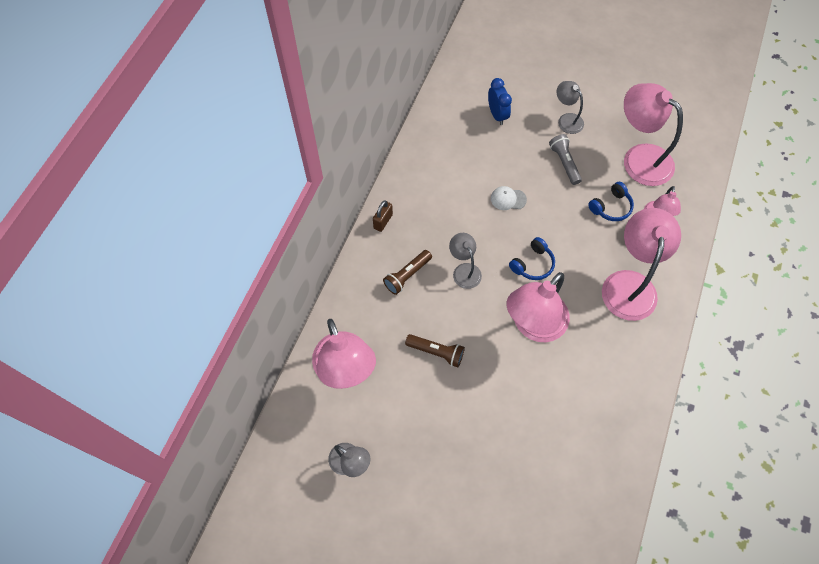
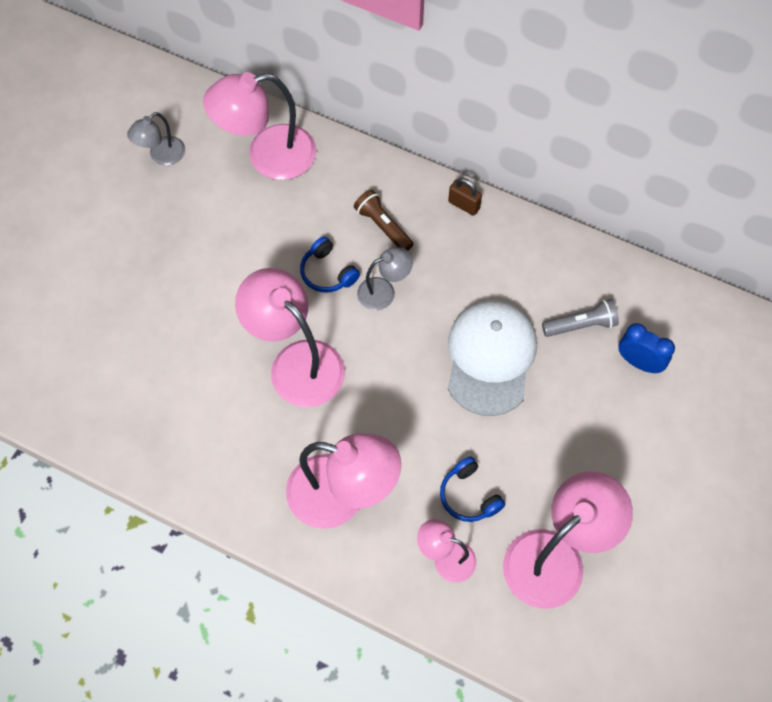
camera: 95 degrees right, 0 degrees up
(436, 352) = (276, 249): brown flashlight -> none
(497, 115) = (639, 362): blue clock -> blue clock turned 135 degrees counterclockwise
(508, 199) = (490, 358): white cap -> white cap, size x2.42
(532, 264) = (385, 375): blue headphones -> blue headphones (328, 272)
(564, 163) = (549, 443): grey flashlight -> grey flashlight (581, 325)
(566, 119) = (631, 461): grey lamp -> none

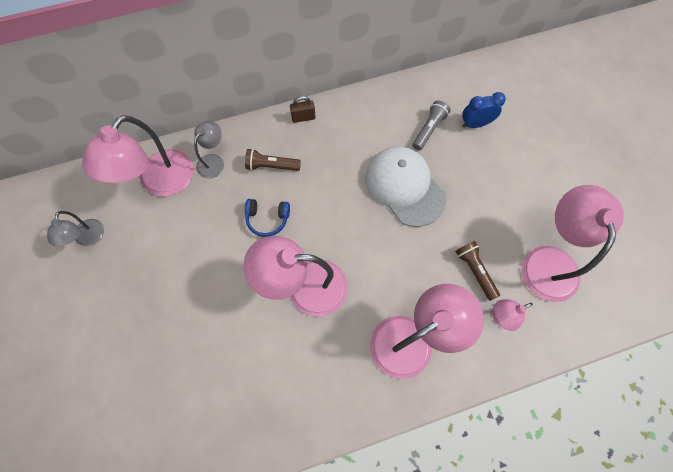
camera: 45 degrees left, 5 degrees up
(384, 291) = (310, 201): grey lamp -> grey lamp (213, 161)
(469, 496) = (474, 271): blue headphones -> brown flashlight

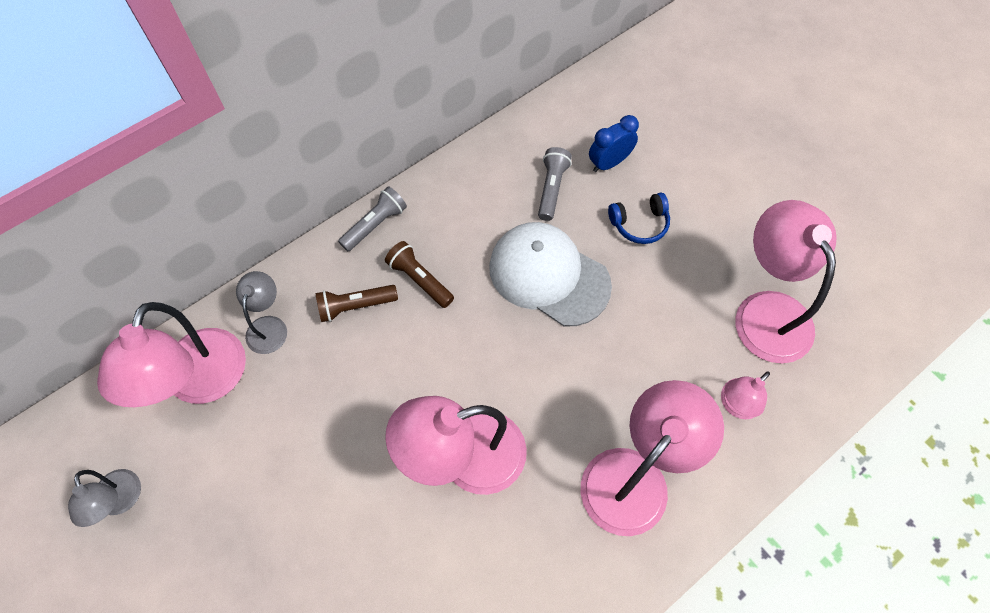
camera: 20 degrees left, 5 degrees down
(267, 219) = (378, 382): blue headphones -> blue headphones (639, 223)
(303, 118) = (375, 225): brown padlock -> grey flashlight
(474, 271) = (680, 356): brown flashlight -> brown flashlight (420, 280)

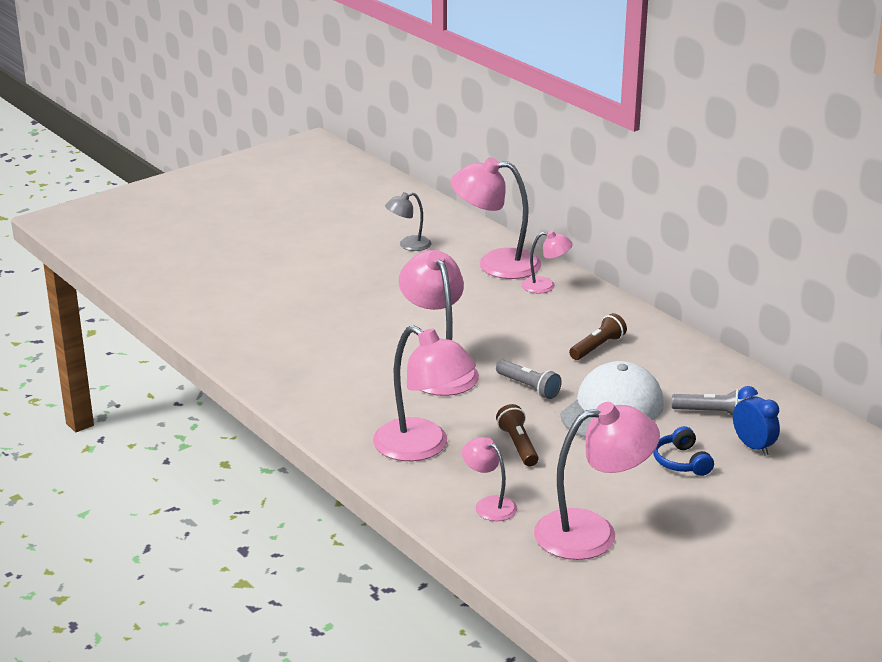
camera: 90 degrees right, 35 degrees down
(268, 326) = (545, 286): grey lamp -> pink lamp
(355, 306) = (568, 320): brown flashlight -> brown flashlight (518, 445)
(375, 225) = (649, 325): grey flashlight -> grey flashlight (528, 387)

